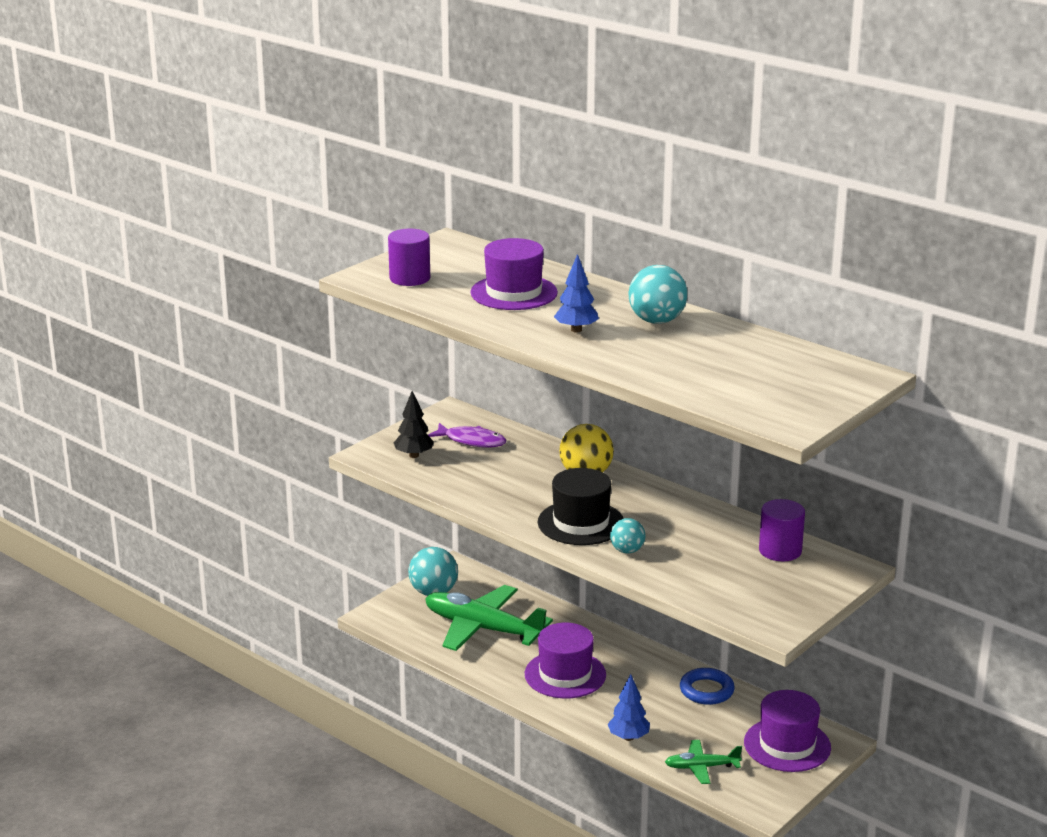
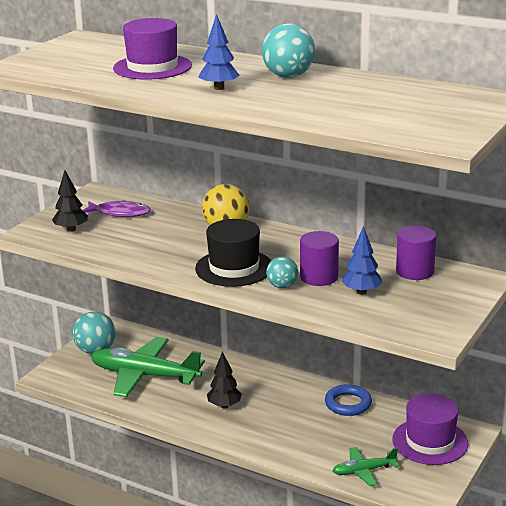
camera: 10 degrees left, 0 degrees up
(410, 278) = (54, 65): purple cylinder -> purple cylinder (319, 277)
(565, 674) = (224, 405): purple hat -> black tree
(628, 737) = (293, 453): blue tree -> blue tree (361, 292)

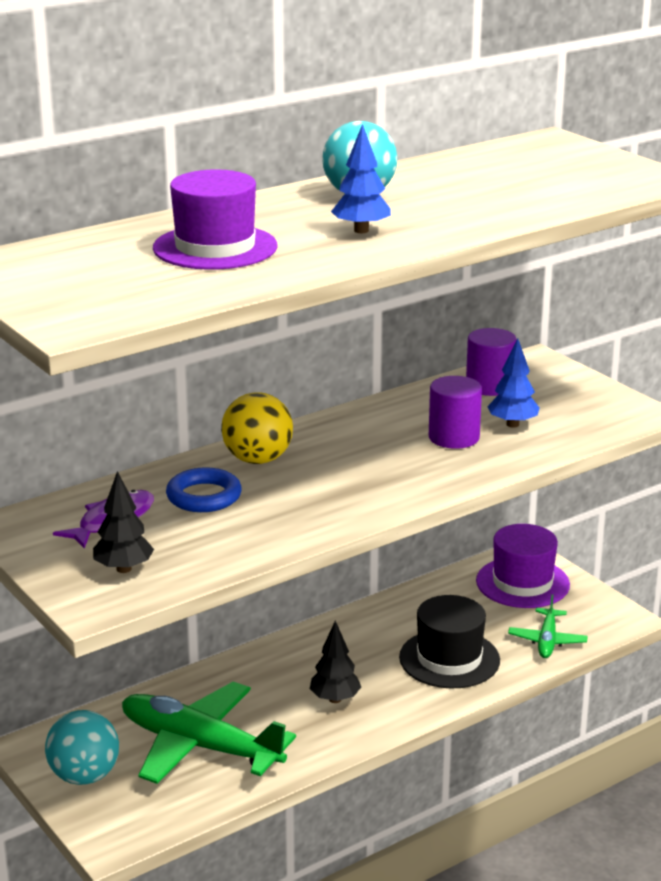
camera: 65 degrees left, 0 degrees up
(145, 376) = (200, 746): green plane -> green plane turned 75 degrees clockwise
(234, 268) = (378, 480): black hat -> black hat (449, 659)
(282, 286) = (457, 463): turquoise ball -> none
(348, 404) = (408, 610): blue ring -> blue ring (204, 496)

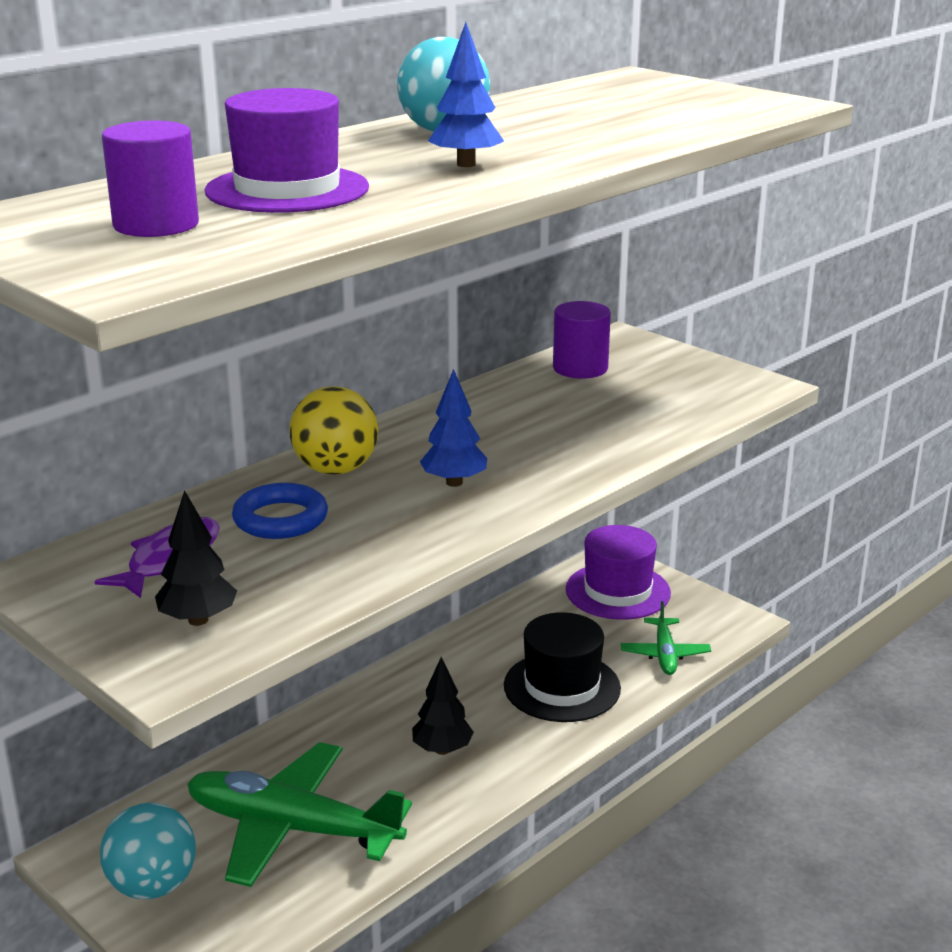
camera: 10 degrees left, 0 degrees up
(454, 437) = (561, 426): purple cylinder -> purple cylinder (156, 225)
(512, 424) = (622, 407): blue tree -> blue tree (454, 482)

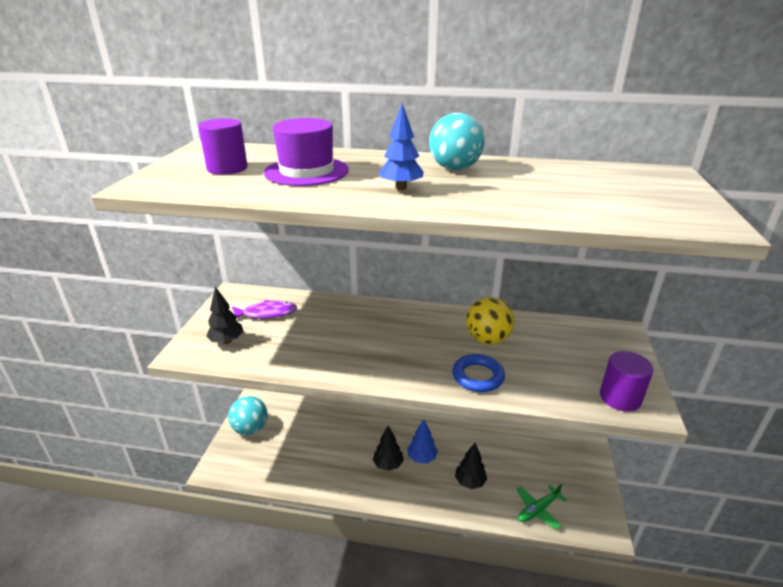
camera: 55 degrees right, 5 degrees up
(280, 519) = (320, 322): blue ring -> blue ring (478, 376)
(293, 828) = (305, 447): green plane -> none
(335, 470) = (375, 315): yellow ball -> yellow ball (487, 339)
(454, 482) = (398, 350): blue tree -> blue tree (422, 458)
(562, 687) = (470, 482): black hat -> black tree
(580, 368) = (565, 334): purple cylinder -> purple cylinder (620, 397)
(617, 591) = (567, 462): purple hat -> none

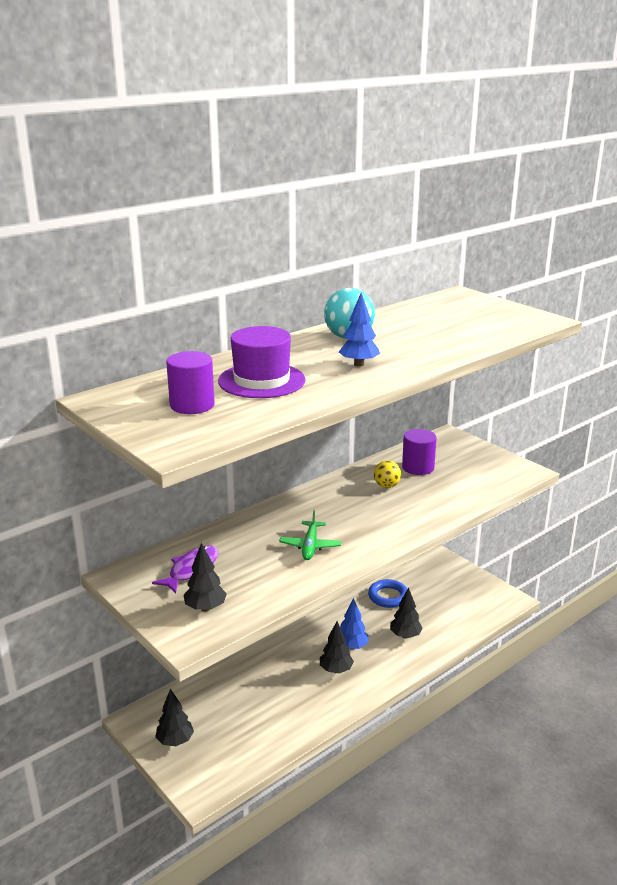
camera: 50 degrees left, 5 degrees down
(250, 428) = (175, 741): turquoise ball -> black tree
(478, 376) = (422, 511): blue ring -> blue ring (388, 596)
(487, 339) = (386, 486): yellow ball -> yellow ball, size x0.61
(538, 510) = (465, 618): green plane -> green plane (310, 546)
(620, 397) = (507, 474): purple cylinder -> purple cylinder (418, 467)

